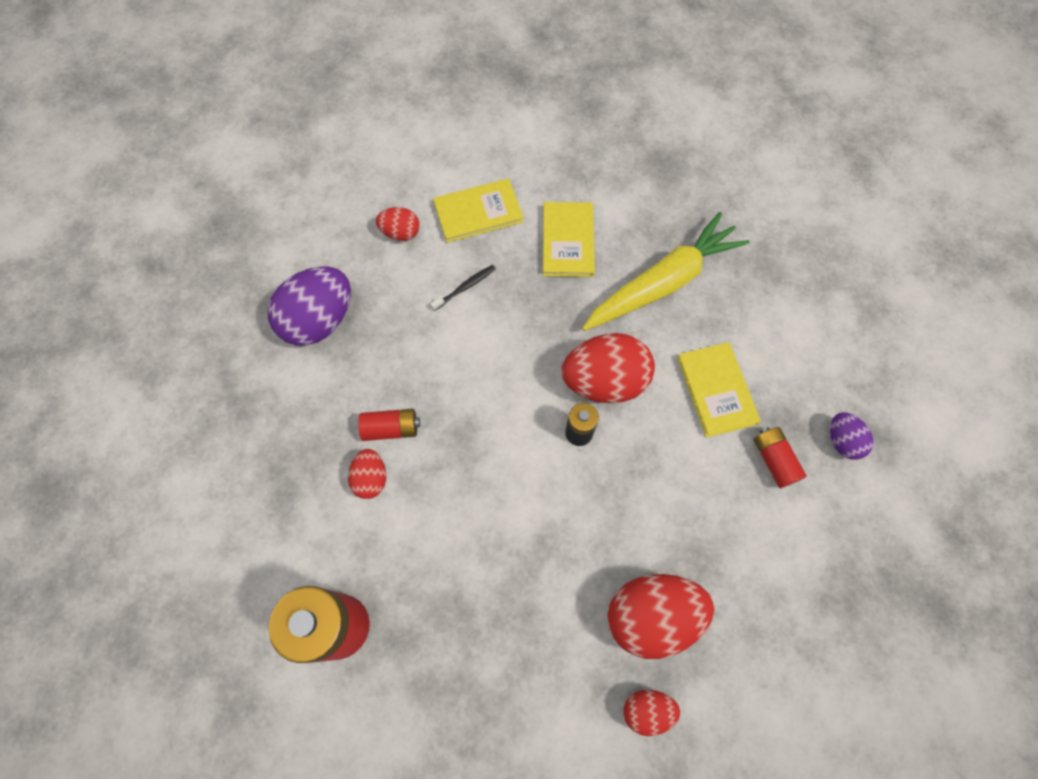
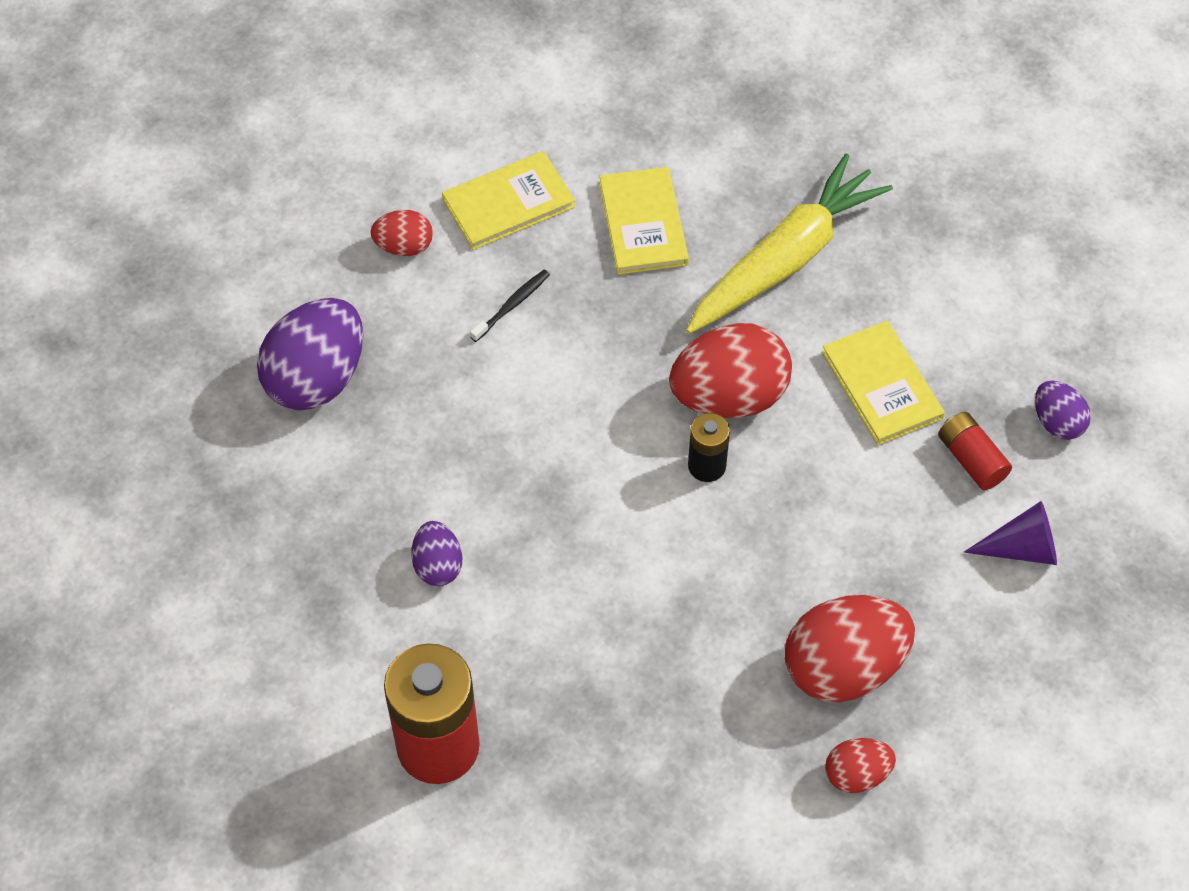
camera: 10 degrees left, 10 degrees down
(371, 478) = (438, 565): red egg -> purple egg
(391, 428) = (451, 500): red battery -> none
(801, 539) = (1021, 548): none -> purple cone

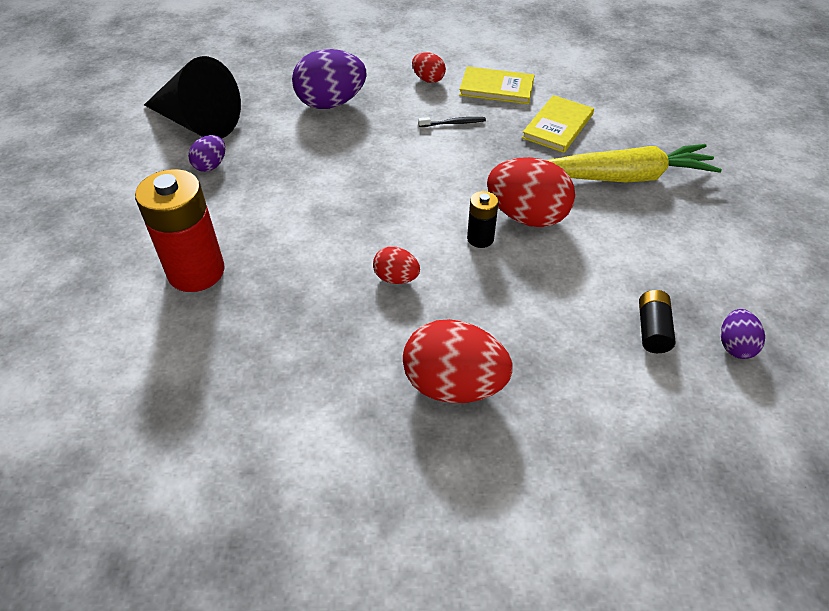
camera: 40 degrees right, 10 degrees down
(171, 538) = (198, 123): none -> black cone
(438, 565) = (293, 199): purple egg -> purple egg (211, 165)
(856, 774) = (398, 450): red egg -> red egg (396, 278)
(882, 385) = (627, 261): yellow book -> none
(971, 459) = (652, 330): red battery -> black battery
(1021, 548) = (643, 399): purple cone -> none

